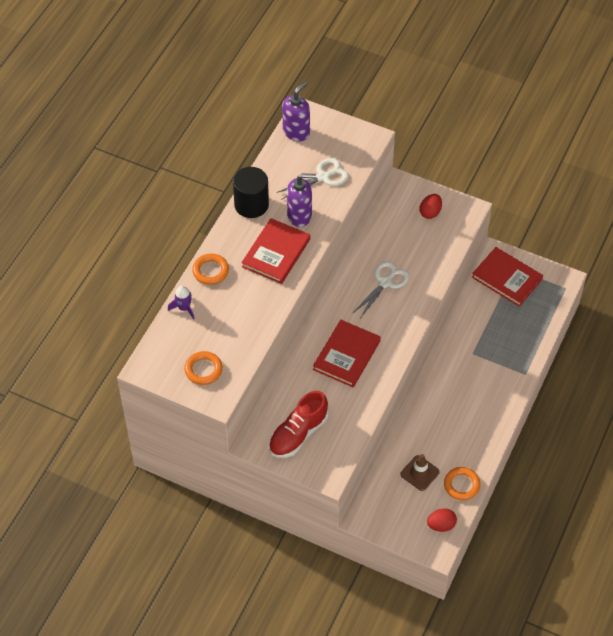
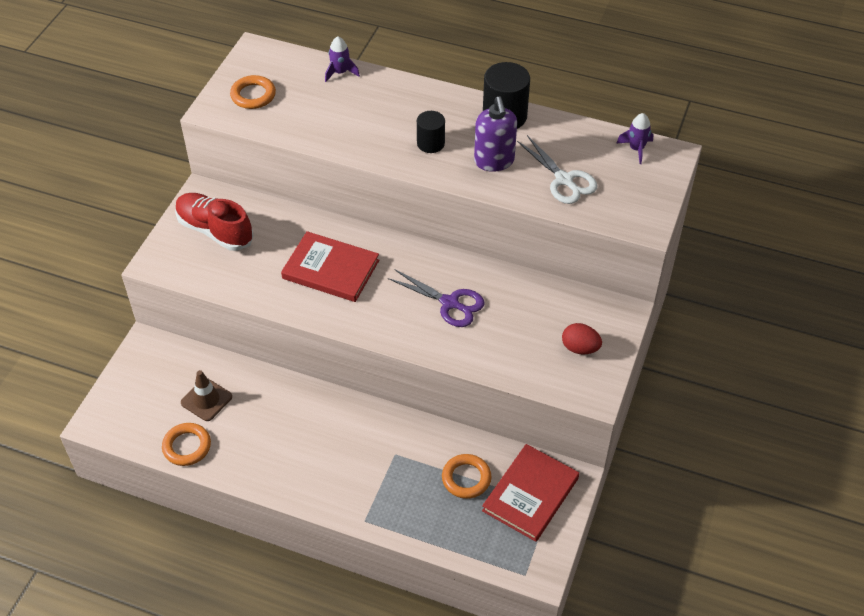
camera: 85 degrees right, 5 degrees down
(210, 271) = (396, 89): orange ring -> orange ring (466, 478)
(276, 253) = (430, 143): red book -> black cylinder
(296, 132) = (636, 149): purple soap dispenser -> purple rocket
(385, 282) = (450, 303): white scissors -> purple scissors
(441, 525) = (130, 425): red egg -> none

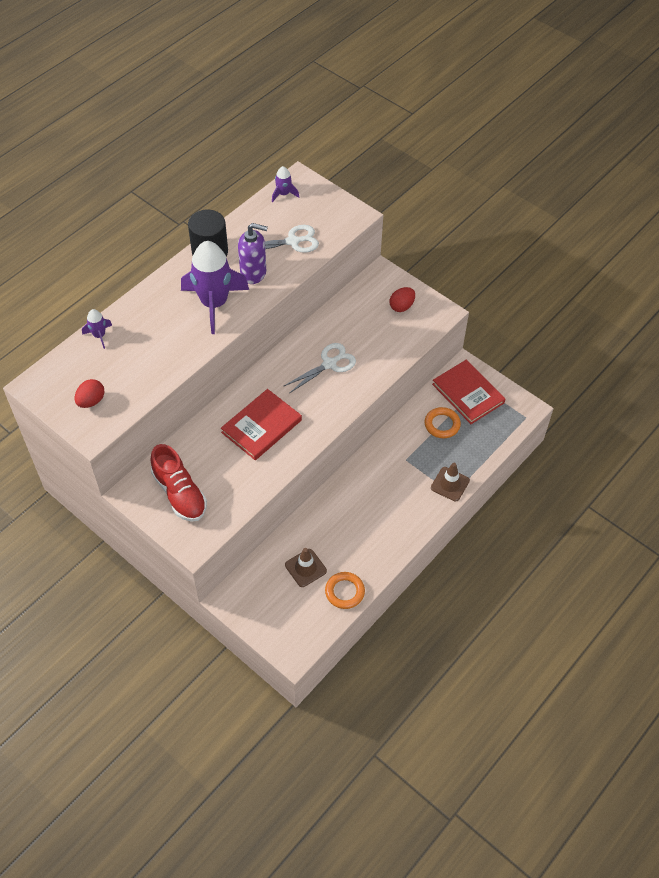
camera: 70 degrees left, 5 degrees up
(215, 230) = (179, 493): red shoe -> red shoe turned 90 degrees counterclockwise
(253, 95) = (91, 401): orange ring -> red egg
(378, 513) = (450, 484): none -> brown traffic cone
(430, 143) = (214, 303): black cylinder -> purple rocket
(450, 303) = (329, 364): purple scissors -> white scissors

